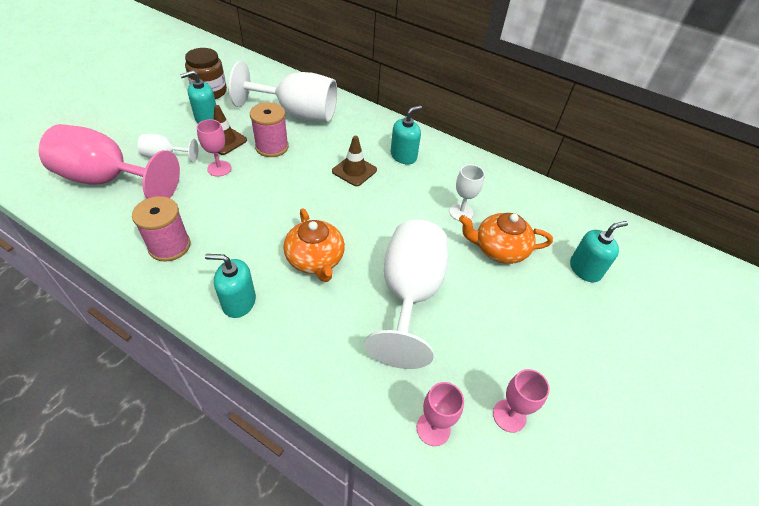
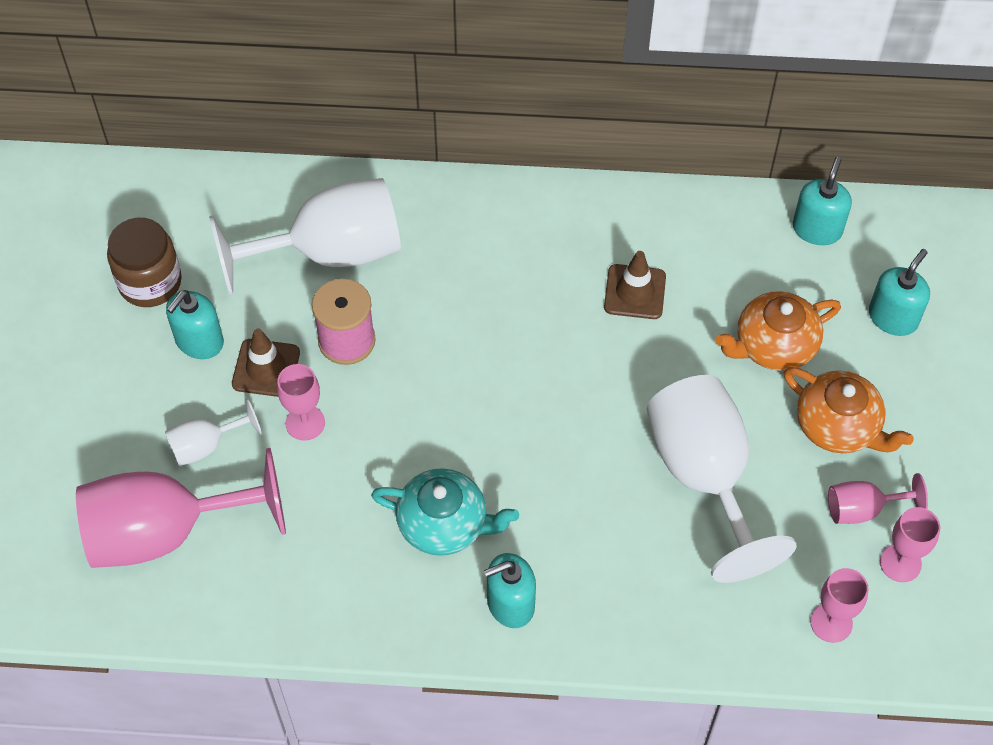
camera: 25 degrees left, 10 degrees up
(169, 246) = (354, 581): pink spool -> none
(242, 244) = (444, 524): none -> turquoise teapot
(315, 260) = (556, 493): orange teapot -> orange teapot (838, 426)
(354, 171) = (499, 318): brown traffic cone -> brown traffic cone (635, 292)
(403, 156) = (549, 250): turquoise soap dispenser -> turquoise soap dispenser (817, 229)
(461, 212) = (691, 311): white goblet -> none
(502, 366) = (862, 509): none -> pink goblet

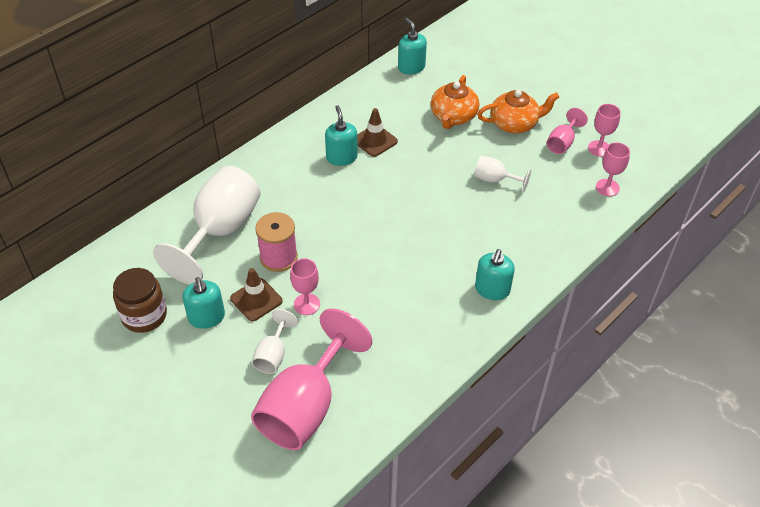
camera: 50 degrees left, 10 degrees down
(444, 524) = (423, 286): turquoise teapot -> none
(705, 476) = (495, 180): white goblet -> white goblet, size x0.47
(893, 317) = (480, 74): turquoise soap dispenser -> turquoise soap dispenser (341, 157)

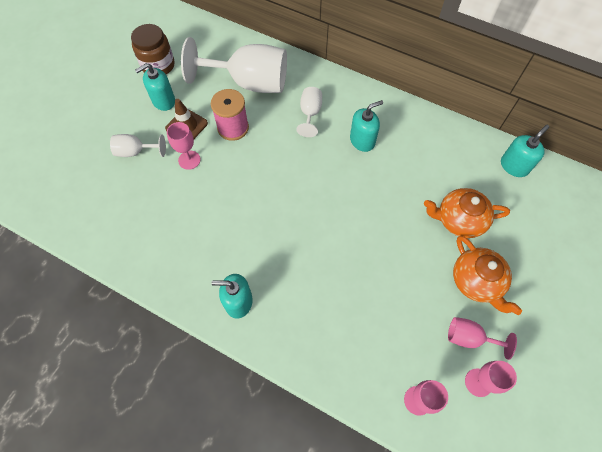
camera: 75 degrees right, 15 degrees up
(305, 406) = (91, 186): pink goblet -> none
(375, 141) = (394, 161): brown traffic cone -> none
(495, 180) = (384, 277): white goblet -> white goblet (310, 114)

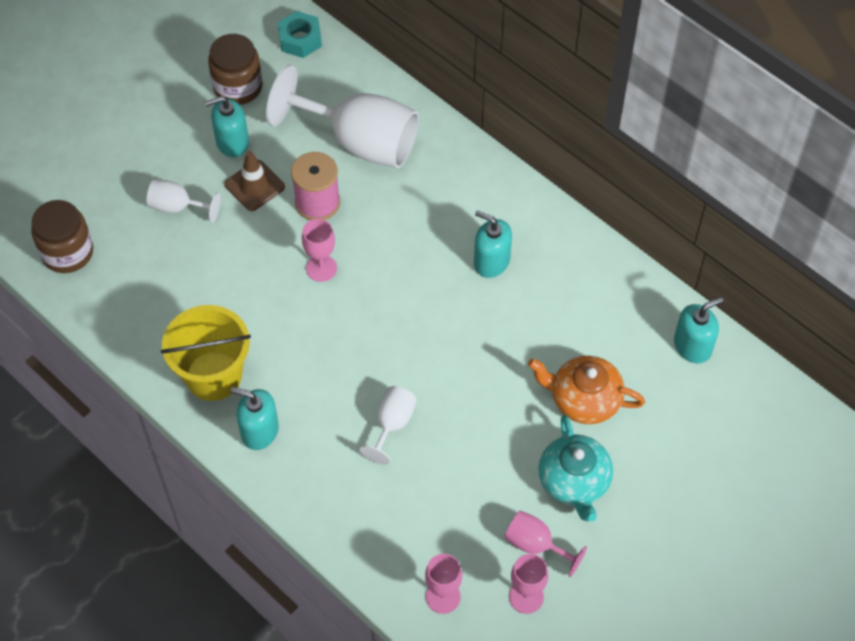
camera: 15 degrees right, 5 degrees down
(62, 201) = (67, 252): none -> brown jar
(189, 160) = (246, 234): pink goblet -> pink goblet (321, 268)
(192, 29) = (300, 40): none -> turquoise nut
(192, 267) = (213, 376): none -> yellow bucket
(310, 114) = (431, 207): white goblet -> white goblet (392, 425)
(362, 140) = (491, 261): turquoise soap dispenser -> turquoise soap dispenser turned 135 degrees counterclockwise
(476, 281) = (574, 481): orange teapot -> turquoise teapot

